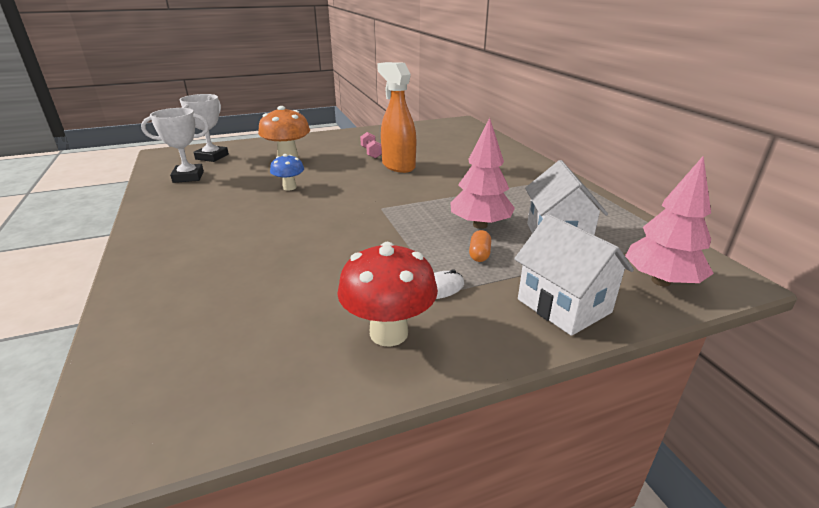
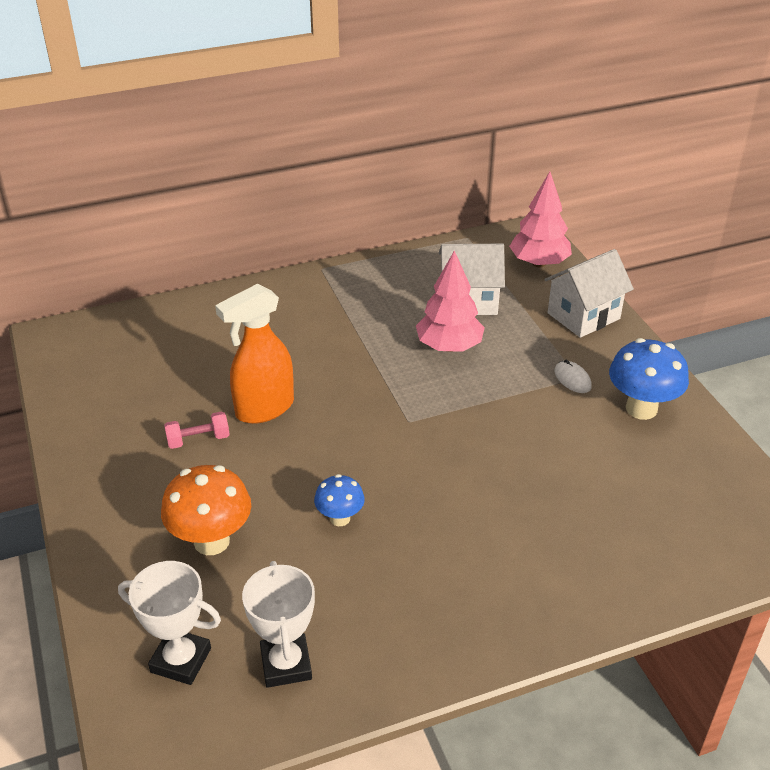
camera: 90 degrees left, 10 degrees up
(389, 333) = (641, 409): red mushroom -> blue mushroom
(479, 254) = (510, 352): orange capsule -> none

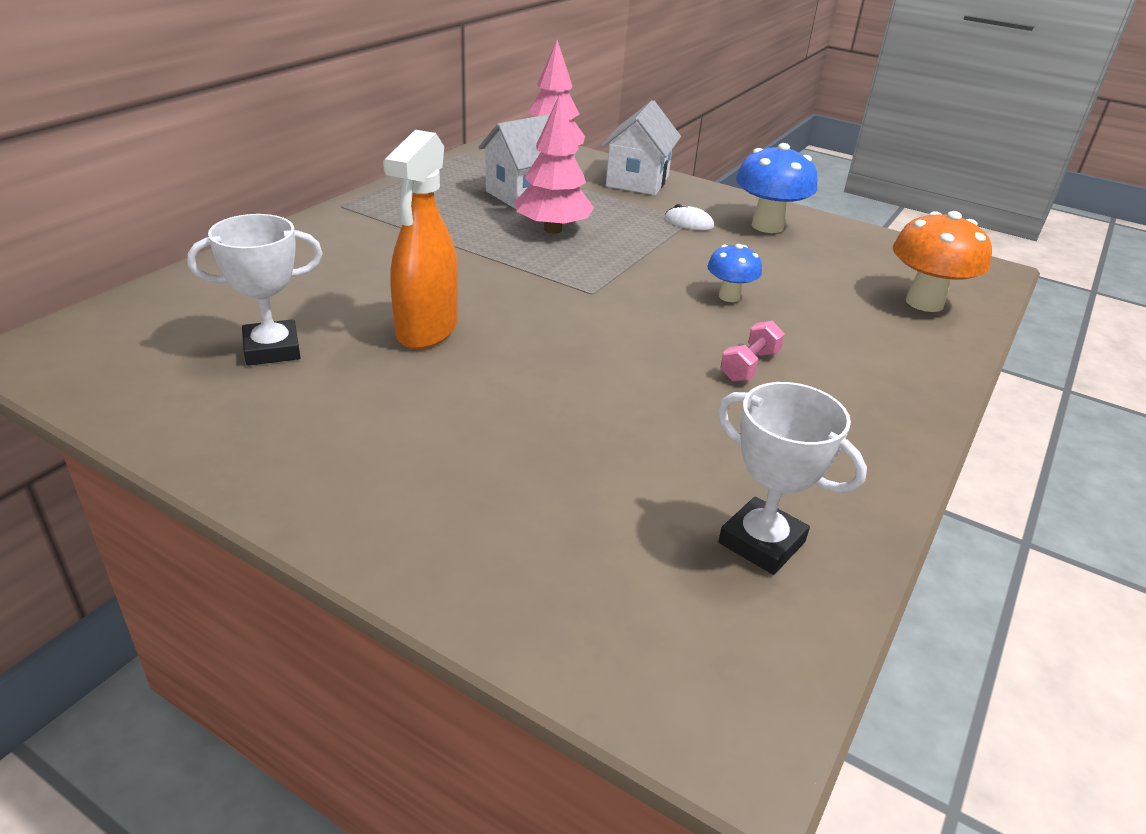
camera: 40 degrees left, 5 degrees down
(181, 660) = (646, 603): white trophy -> white trophy (272, 349)
(198, 440) = (382, 383): pink dumbbell -> pink dumbbell (749, 366)
(211, 541) = (524, 469): orange mushroom -> orange mushroom (924, 302)
(340, 518) = (635, 391): blue mushroom -> blue mushroom (729, 296)

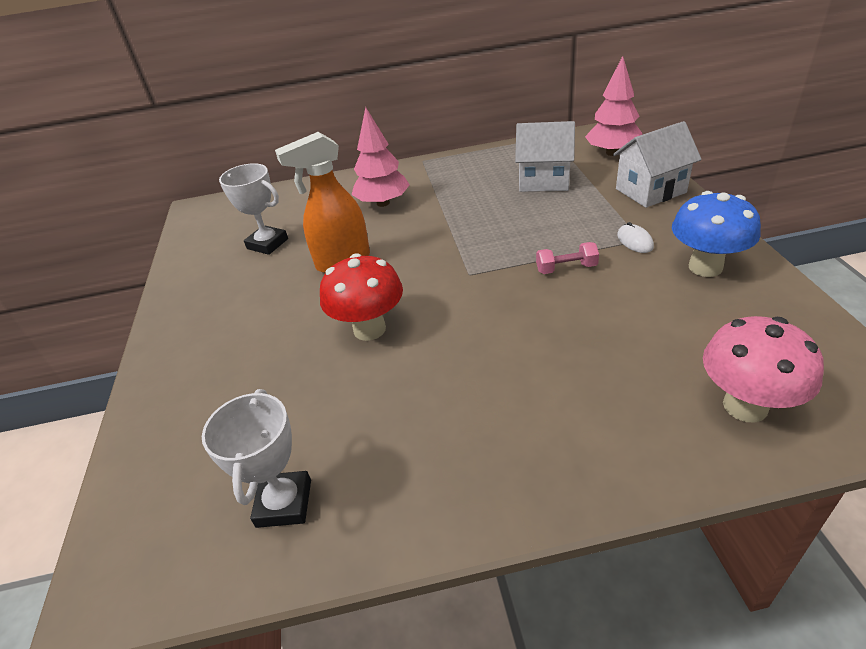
camera: 55 degrees right, 5 degrees up
(552, 229) = (519, 215): pink tree -> pink tree (383, 203)
(578, 375) = (369, 329): none -> red mushroom
(729, 296) = (561, 318): blue mushroom -> none
(749, 366) = (482, 380): pink dumbbell -> pink dumbbell (566, 268)
(924, 302) = (745, 406): orange mushroom -> pink mushroom

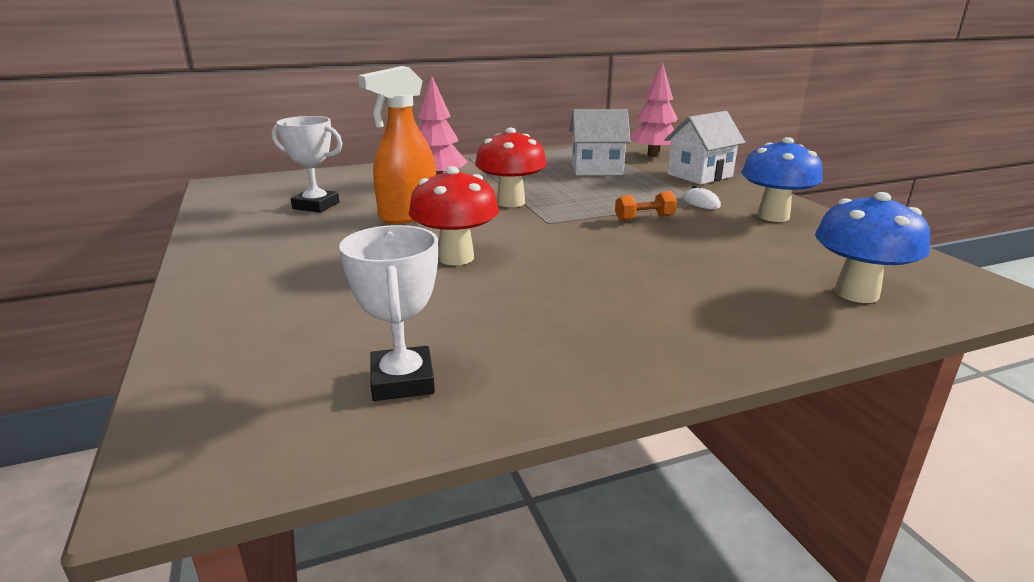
camera: 15 degrees left, 15 degrees down
(442, 239) = (511, 202): none -> red mushroom
(566, 268) = (644, 218): pink dumbbell -> orange dumbbell
(745, 406) = (856, 293): pink mushroom -> blue mushroom

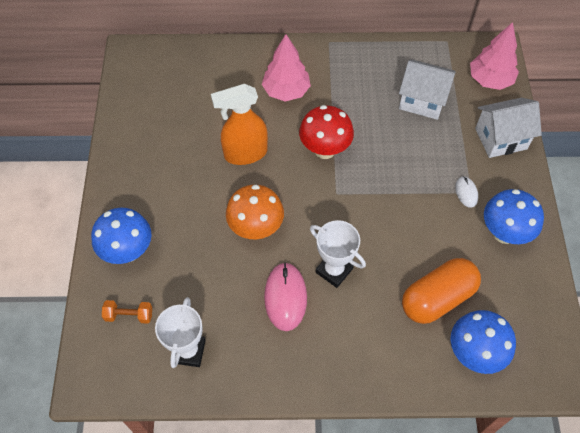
camera: 20 degrees right, 35 degrees up
(248, 306) = (128, 251): none -> blue mushroom
(316, 206) = (188, 115): white trophy -> white trophy (334, 270)
(456, 258) = (256, 228): red mushroom -> orange mushroom
(541, 299) = (285, 297): none -> pink mouse
(644, 218) = (407, 207): orange dumbbell -> orange dumbbell (129, 315)
(754, 264) = (437, 298): none -> orange capsule

